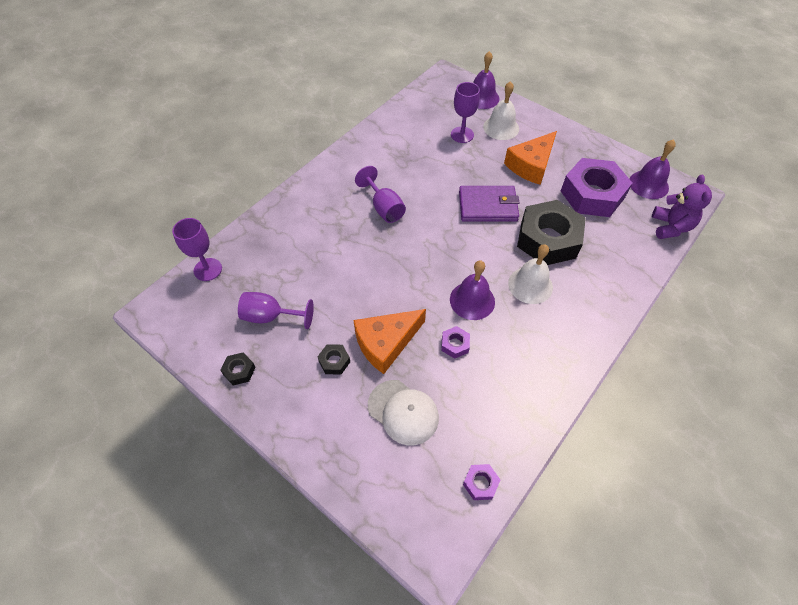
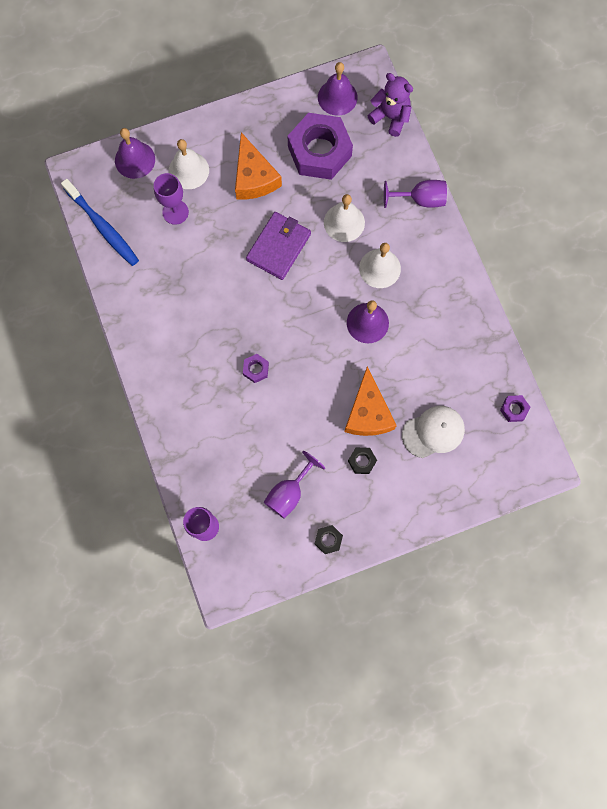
camera: 60 degrees left, 20 degrees up
(384, 208) = (225, 337): purple goblet -> purple goblet (420, 199)
(417, 104) = (103, 227): none -> blue toothbrush
(455, 344) = (399, 361): purple nut -> purple nut (256, 369)
(548, 239) = (344, 222): black nut -> white bell

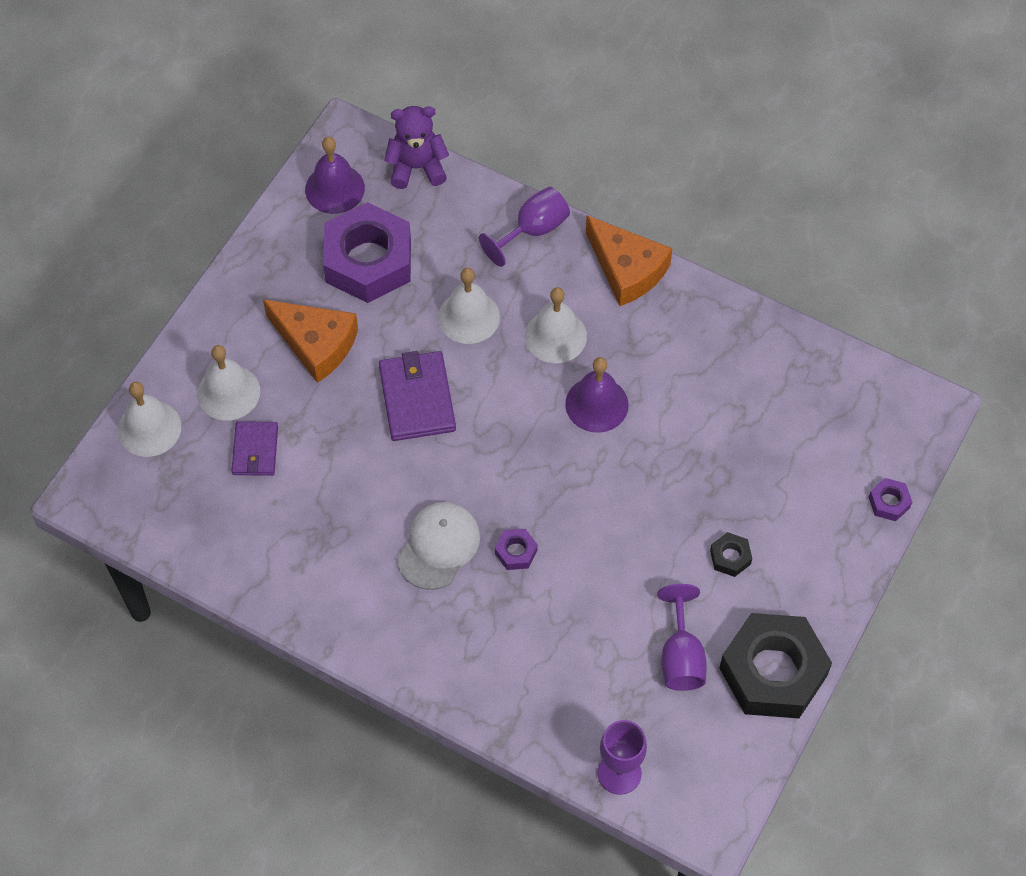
camera: 40 degrees left, 15 degrees down
(103, 227) = (179, 533): blue toothbrush -> none
(135, 160) = (149, 428): purple bell -> white bell
(175, 212) = (255, 450): purple goblet -> purple wallet
(328, 540) = (773, 672): black nut -> black nut, size x2.44
(368, 412) = (688, 500): orange cheese -> orange cheese (627, 269)
(433, 432) = (778, 464): white cap -> white cap (438, 546)
(513, 409) = (841, 374): purple nut -> purple nut (889, 502)

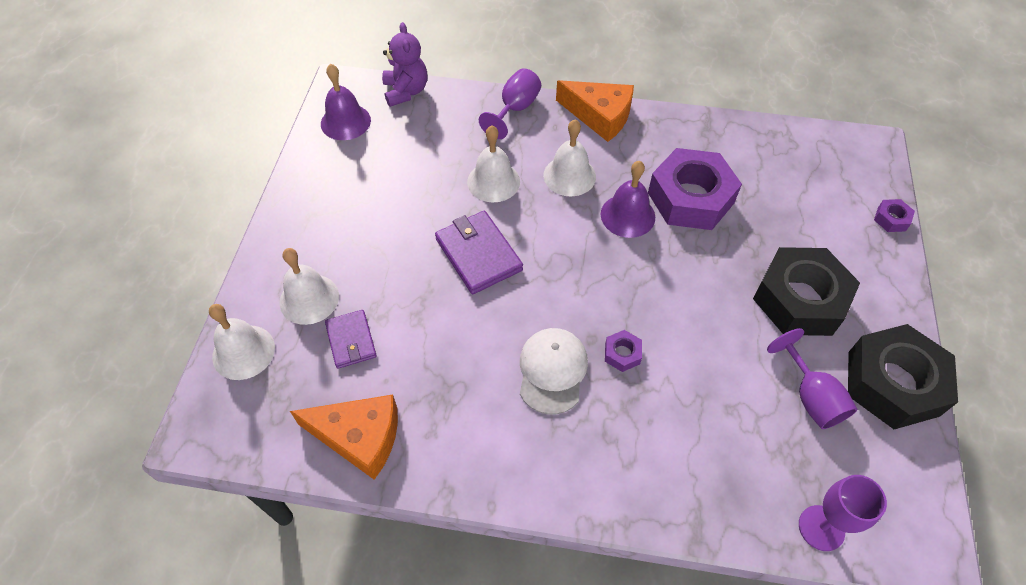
camera: 20 degrees left, 5 degrees down
(316, 344) = (373, 237): orange cheese -> orange cheese (359, 437)
(368, 261) = (393, 164): purple nut -> purple nut (690, 198)
(417, 167) = (406, 91): purple teddy bear -> purple teddy bear turned 105 degrees clockwise
(730, 557) = (800, 299): black nut -> black nut, size x2.44

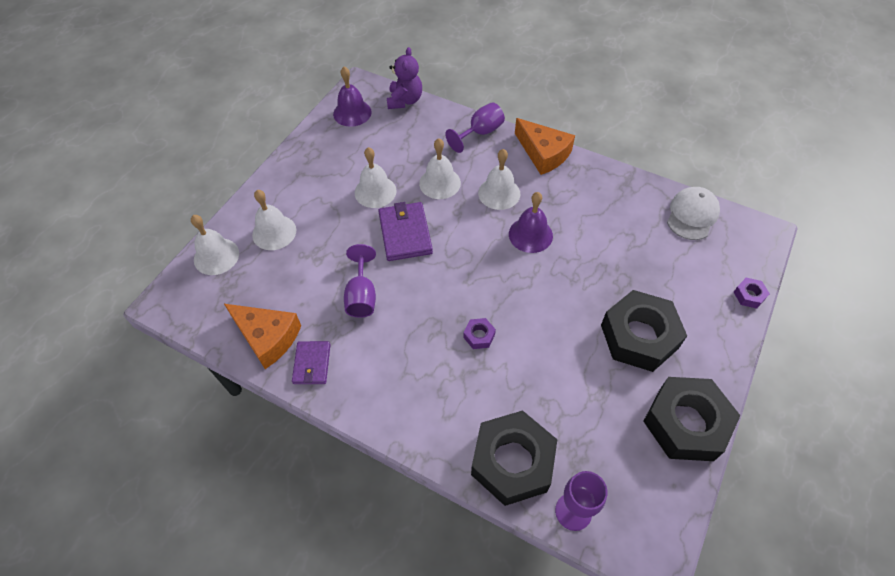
camera: 20 degrees right, 0 degrees up
(351, 340) = (290, 269): purple wallet -> purple wallet (312, 364)
(418, 212) = (375, 191): none -> white bell
(552, 371) = (421, 333): white cap -> white cap (692, 215)
(690, 198) = (586, 234): purple nut -> none
(728, 493) = (512, 462): none -> black nut
(811, 397) = (612, 413): purple goblet -> purple goblet (362, 296)

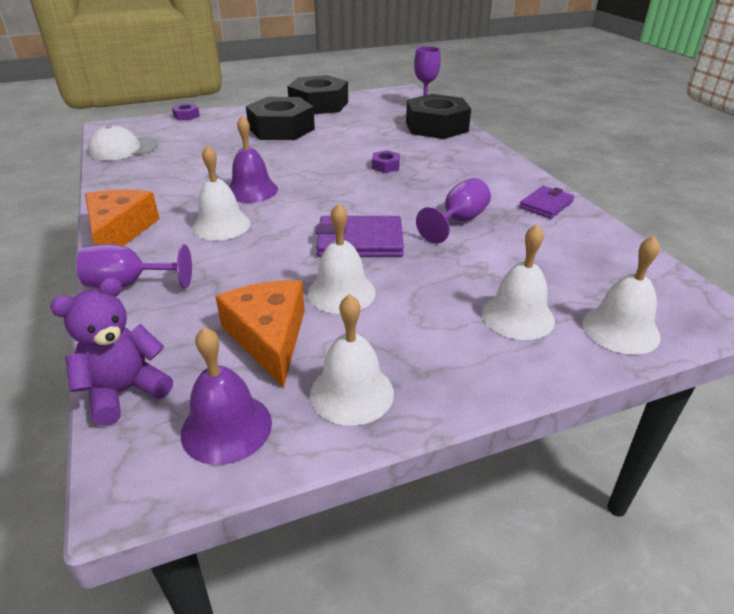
camera: 140 degrees left, 20 degrees down
(267, 337) = (583, 235): orange cheese -> orange cheese (269, 337)
(405, 233) = (360, 241): purple wallet -> purple wallet turned 60 degrees clockwise
(440, 183) = (259, 262): white bell -> white bell (351, 393)

